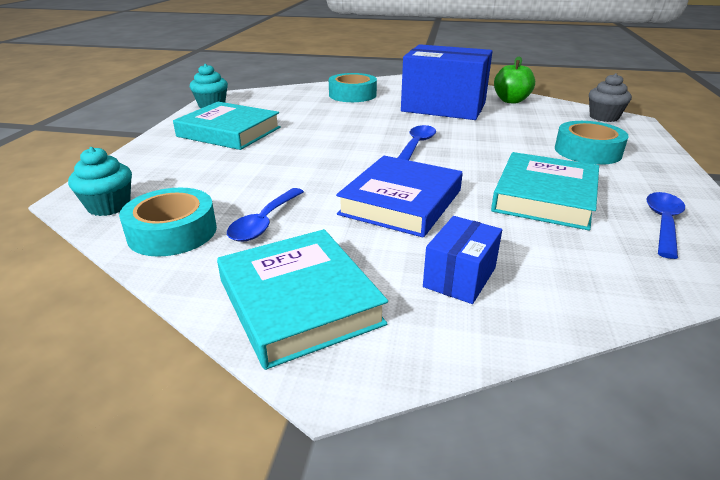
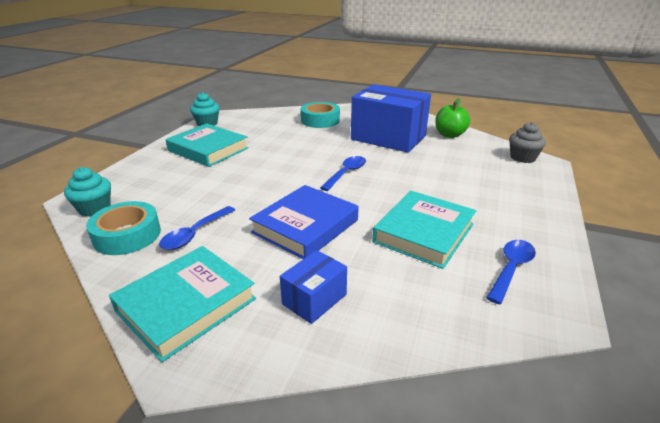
camera: 10 degrees right, 0 degrees up
(299, 302) = (186, 305): turquoise book -> turquoise book turned 60 degrees clockwise
(587, 151) = (487, 191): turquoise tape -> none

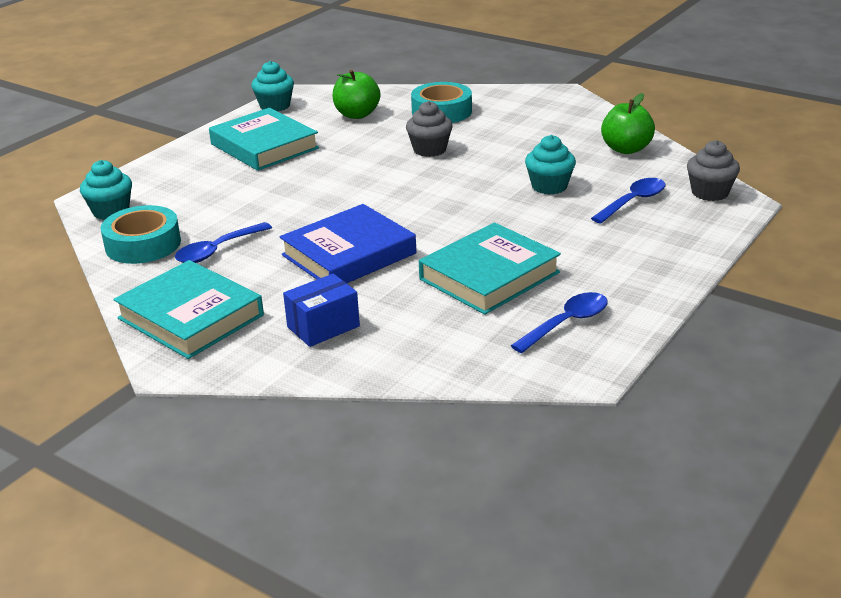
camera: 15 degrees right, 0 degrees up
(186, 305) = (190, 317): turquoise book -> turquoise book turned 75 degrees clockwise
(265, 125) = (357, 114): none -> green apple
(325, 144) = (429, 150): none -> grey cupcake
(346, 173) = (435, 194): blue spoon -> blue spoon (633, 202)
(388, 138) = (528, 147): blue box -> none
(419, 162) = (549, 186): none -> turquoise cupcake

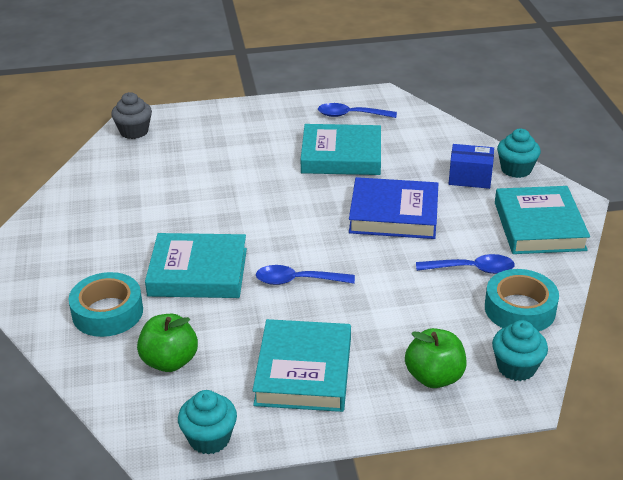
camera: 135 degrees left, 5 degrees up
(429, 150) = (198, 272): grey cupcake -> turquoise book
(549, 186) = (197, 189): turquoise cupcake -> turquoise cupcake (516, 169)
(626, 149) = (93, 186): green apple -> green apple (434, 377)
(633, 202) = (181, 150): blue spoon -> blue spoon (298, 280)

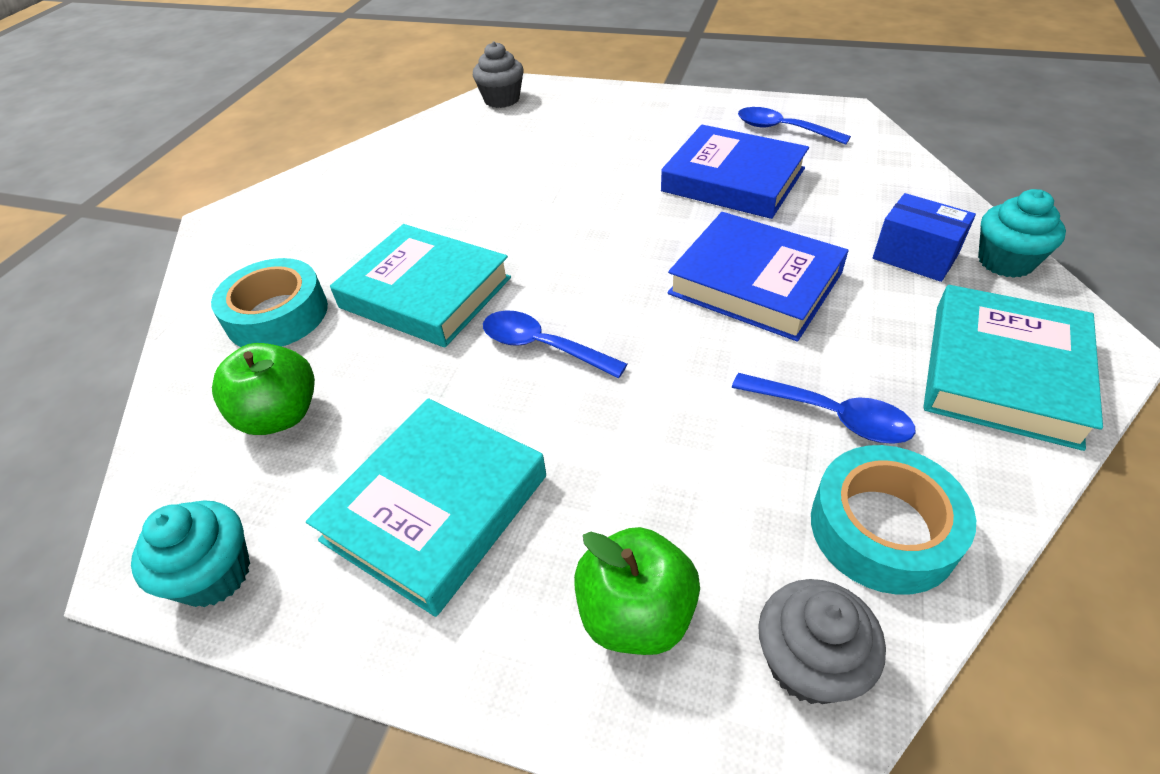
camera: 30 degrees right, 10 degrees up
(341, 156) = (733, 180): turquoise book -> blue book
(516, 367) = (808, 662): turquoise cupcake -> grey cupcake

